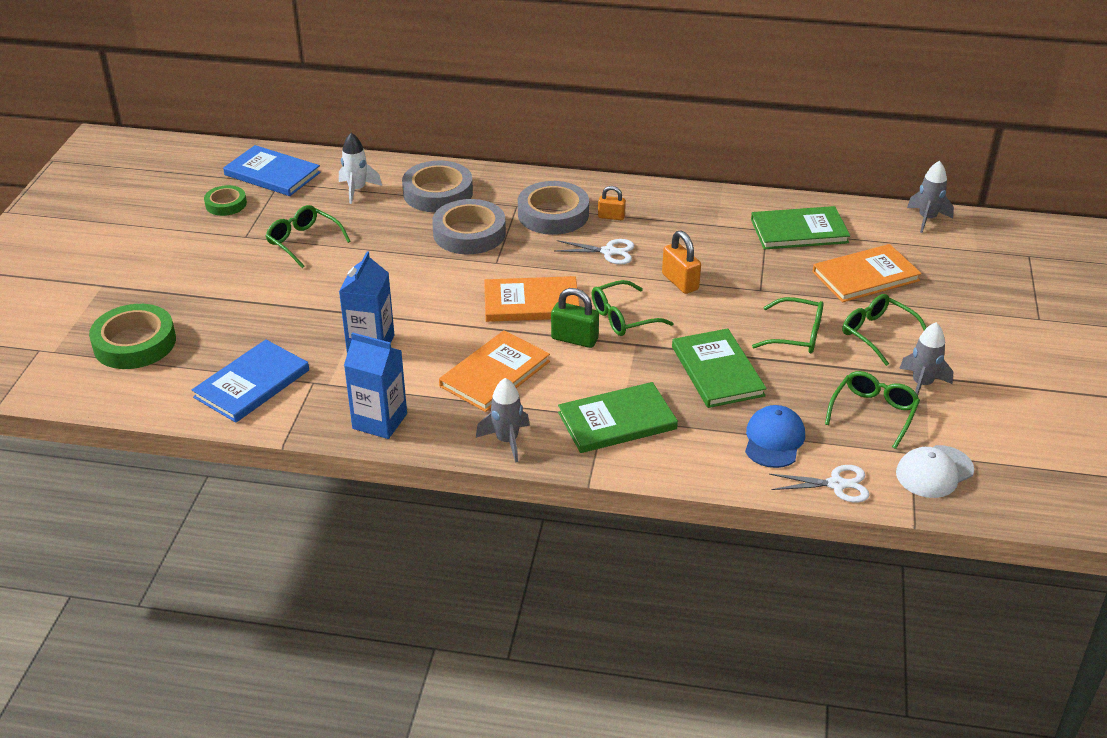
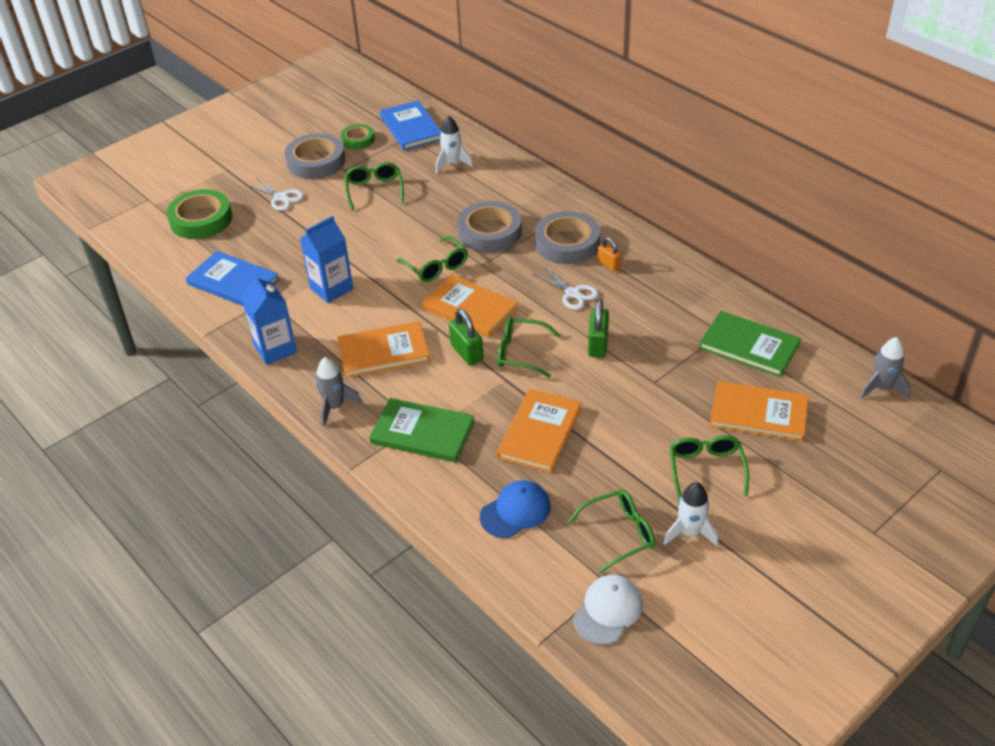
camera: 40 degrees right, 5 degrees up
(252, 384) = (233, 282): blue book -> blue book turned 45 degrees clockwise
(438, 193) = (504, 189): grey tape -> grey tape (316, 161)
(680, 282) = (598, 344): orange padlock -> green padlock
(717, 371) = (539, 432): green book -> orange book
(797, 335) = (637, 435): green glasses -> green glasses (436, 267)
(836, 484) = (519, 574): white scissors -> white scissors (281, 197)
(922, 384) = (690, 532): grey rocket -> white rocket
(934, 472) = (608, 611): white cap -> white cap turned 120 degrees clockwise

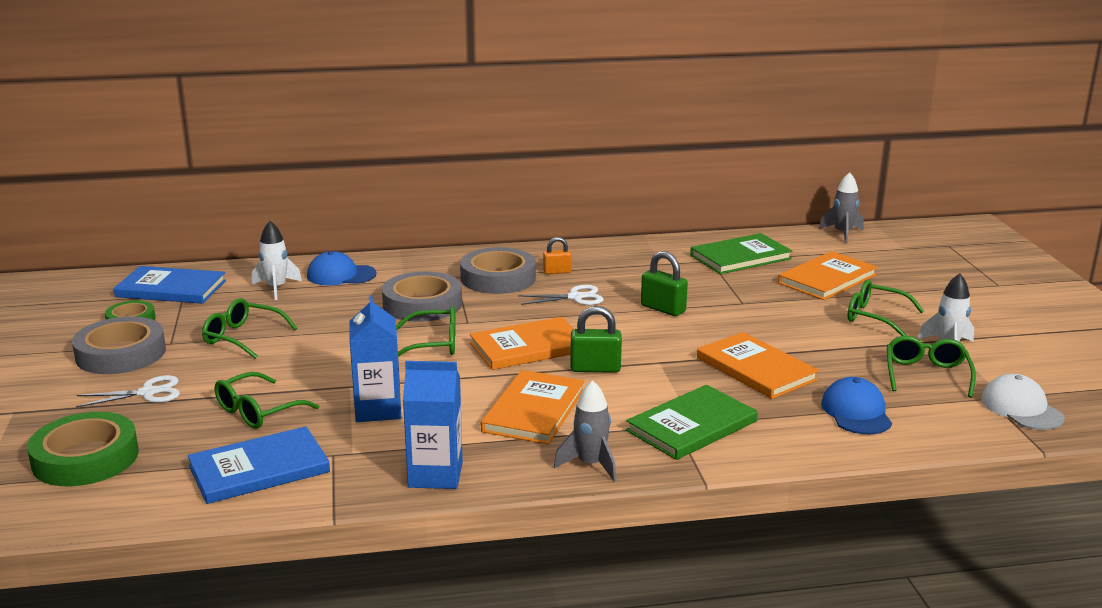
camera: 60 degrees left, 20 degrees down
(498, 176) = (341, 275): none -> blue cap
(520, 353) = (630, 344): green glasses -> green glasses (257, 411)

